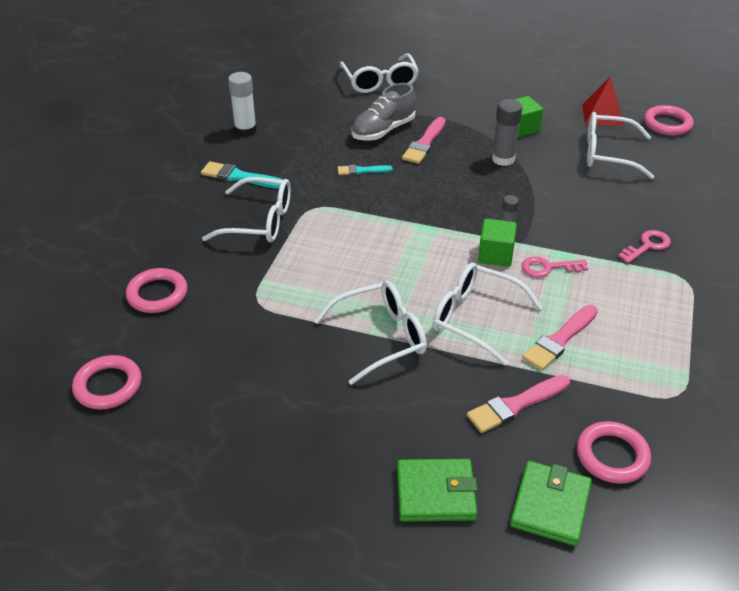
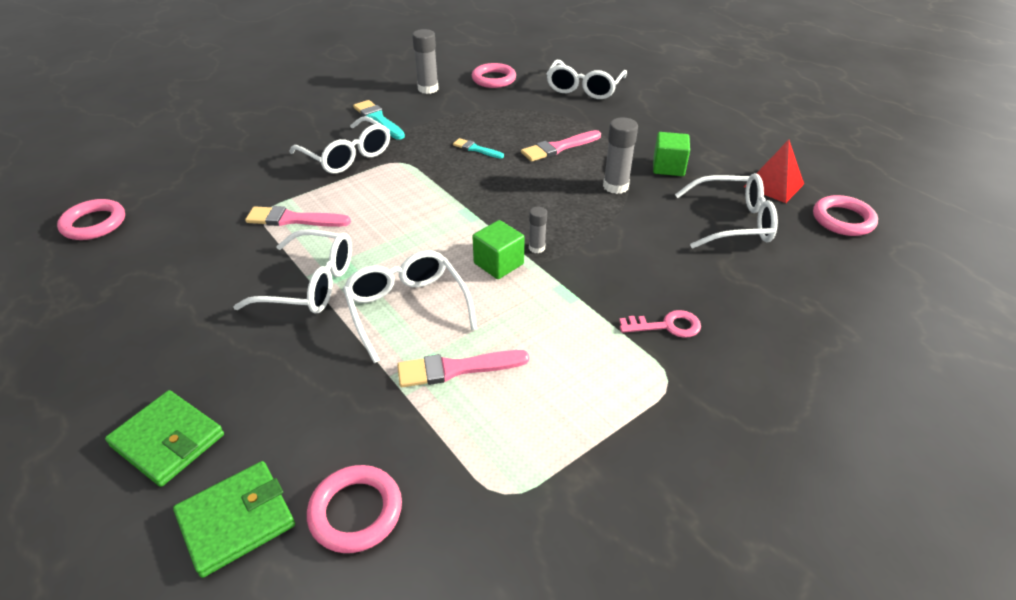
camera: 35 degrees right, 0 degrees up
(157, 294) = (210, 177): pink ring -> pink ring (494, 79)
(245, 130) = (428, 89): white glue stick -> grey glue stick
(383, 130) = (536, 125): grey shoe -> none
(515, 405) = (336, 405): pink brush -> pink brush (293, 219)
(548, 268) = (533, 298): pink key -> none
(607, 154) = (733, 222): white glasses -> white glasses turned 135 degrees clockwise

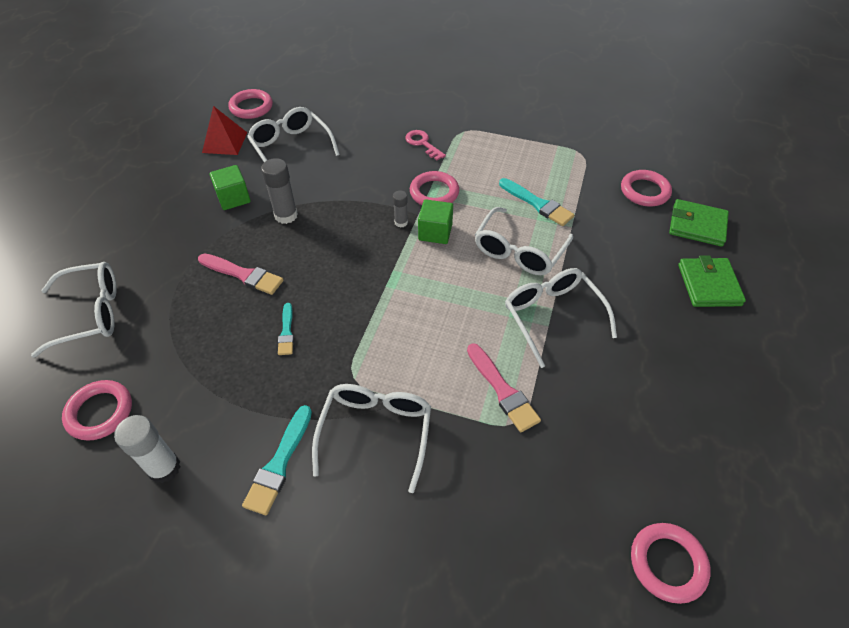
camera: 125 degrees left, 10 degrees up
(428, 89) = (164, 468): grey glue stick -> white glue stick
(456, 369) = (537, 204): pink brush -> turquoise brush
(561, 291) = (434, 192): none -> pink ring

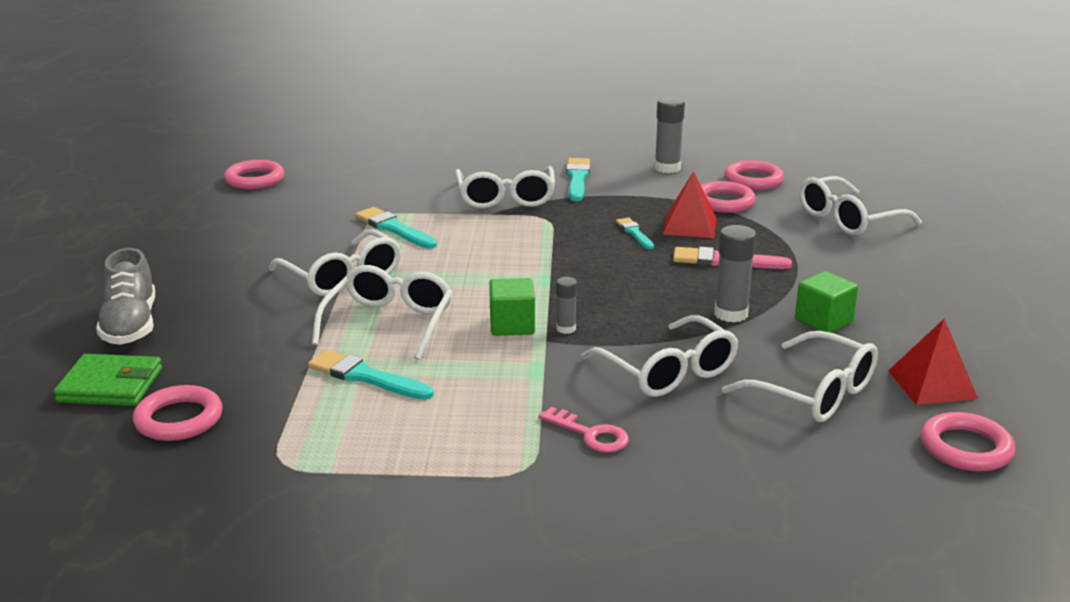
camera: 165 degrees right, 25 degrees down
(164, 468) = (667, 168): white glue stick -> grey glue stick
(231, 334) = (689, 225): none -> red pyramid
(358, 175) = (668, 372): none -> white glasses
(434, 192) = (534, 368): pink ring -> pink ring (723, 202)
(503, 390) = (394, 228): pink brush -> turquoise brush
(709, 285) = (131, 325): green wallet -> grey shoe

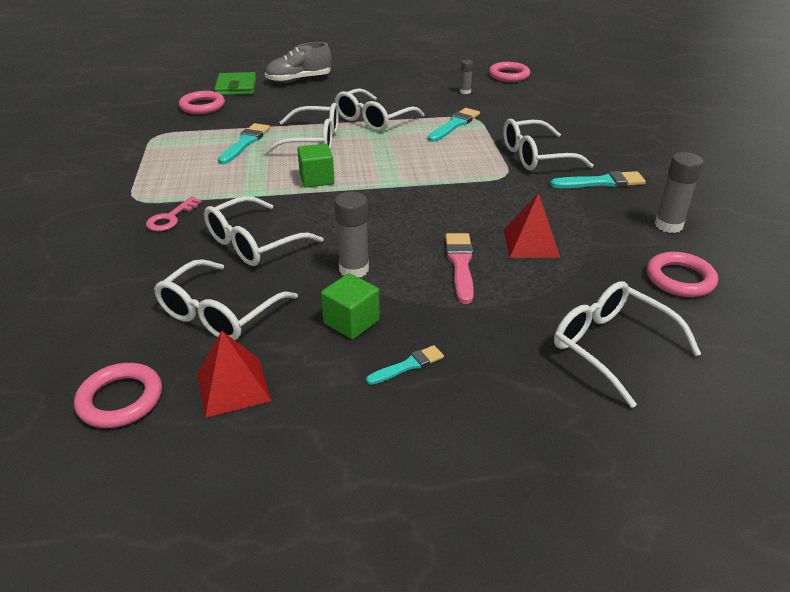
camera: 80 degrees right, 10 degrees up
(565, 328) = (315, 199): grey glue stick -> grey glue stick (465, 92)
(634, 233) = (498, 216): turquoise brush -> turquoise brush (408, 365)
(723, 202) = (602, 261): pink ring -> none

